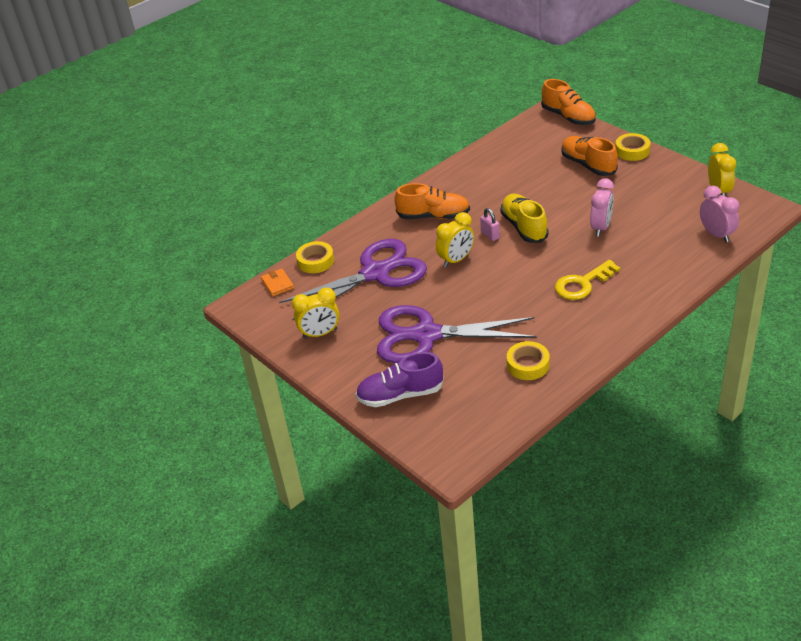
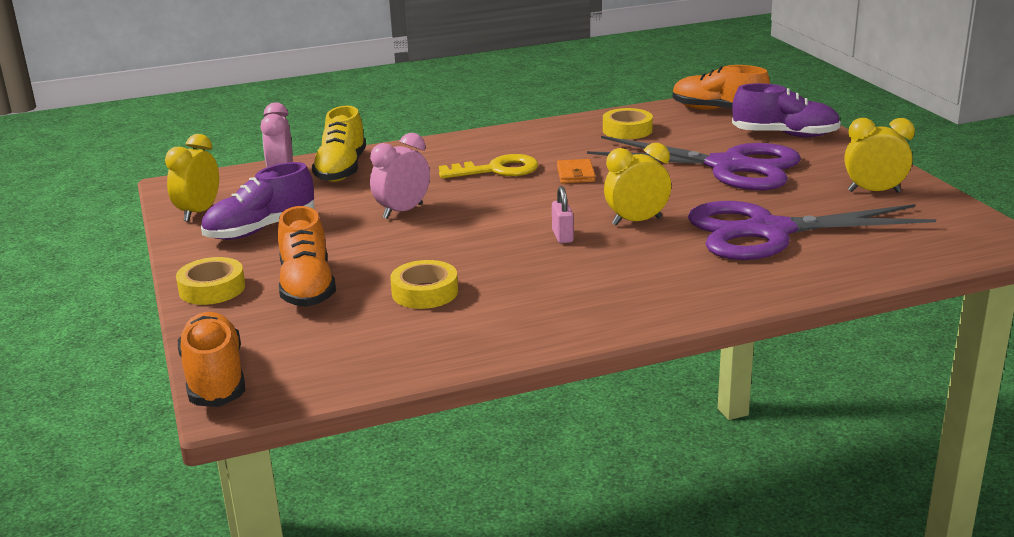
camera: 160 degrees left, 15 degrees down
(277, 284) = (938, 251): orange wallet -> orange wallet (575, 174)
(315, 261) = (866, 265): yellow tape -> yellow tape (425, 292)
(433, 216) = (631, 278): orange shoe -> orange shoe (718, 110)
(524, 227) = (504, 234): yellow shoe -> yellow shoe (341, 169)
(663, 190) = (261, 229): none -> purple shoe

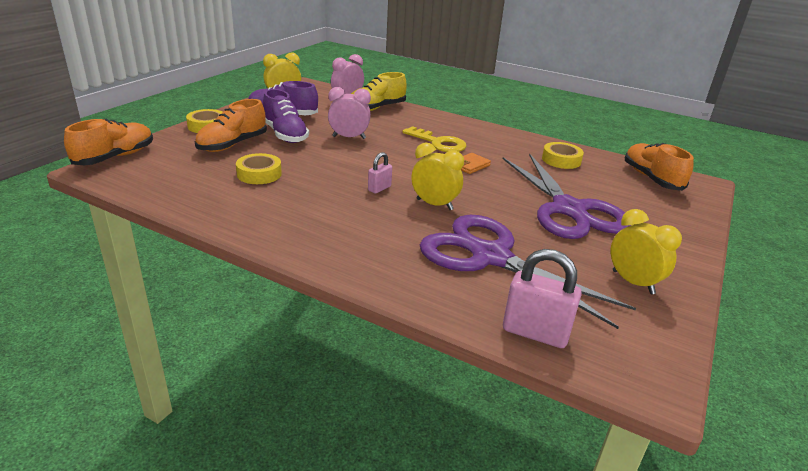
camera: 45 degrees right, 5 degrees up
(785, 135) = (661, 214): purple shoe -> purple shoe (285, 135)
(903, 257) = (535, 333): none -> pink padlock

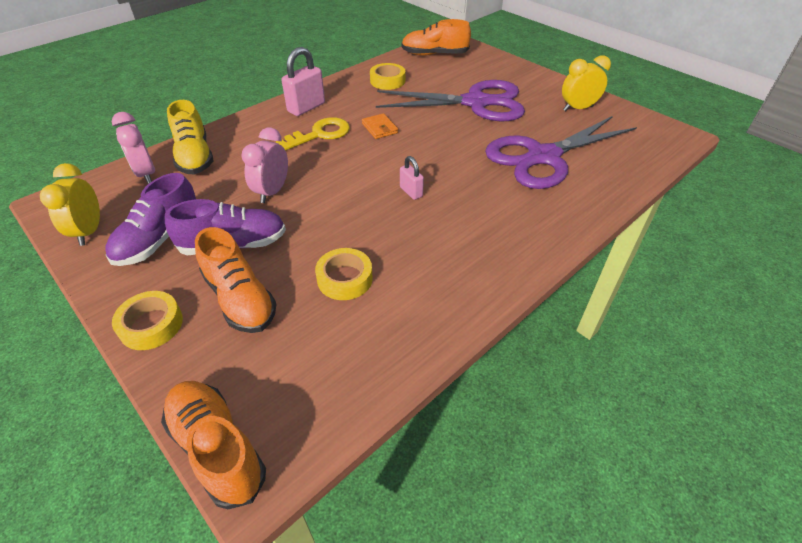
camera: 70 degrees left, 15 degrees up
(434, 204) = (452, 165): yellow clock -> none
(535, 333) = (638, 162): pink padlock -> pink padlock (306, 107)

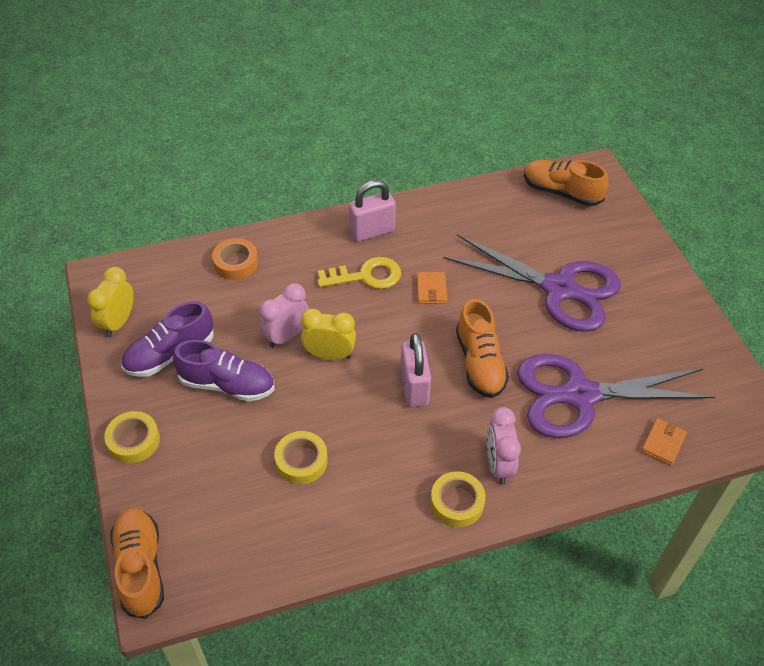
camera: 25 degrees right, 5 degrees up
(146, 174) = (185, 270): pink clock -> pink clock (498, 465)
(194, 156) = (236, 263): yellow shoe -> orange tape
(240, 299) = (209, 445): orange shoe -> orange shoe (479, 363)
(387, 81) = (480, 219): yellow tape -> yellow tape (457, 502)
(411, 192) = (414, 387): pink padlock -> pink padlock, size x1.78
(578, 108) = (673, 340): yellow clock -> yellow clock (329, 355)
(626, 166) = (663, 443): none -> orange wallet

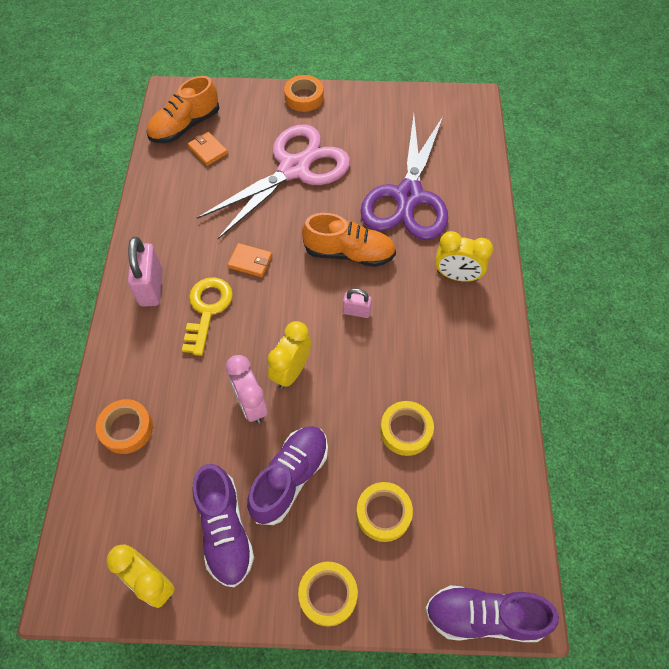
camera: 70 degrees left, 10 degrees up
(141, 567) = (484, 616): orange shoe -> purple shoe
(414, 387) = (356, 311): pink padlock -> pink padlock, size x0.56
(457, 502) = (484, 318): yellow tape -> yellow tape (383, 513)
(498, 465) = (457, 276): pink clock -> yellow clock
(559, 289) = (294, 169): purple scissors -> pink scissors
(659, 269) = (304, 97): none -> orange tape
(663, 443) = (470, 163): orange wallet -> orange wallet (208, 150)

